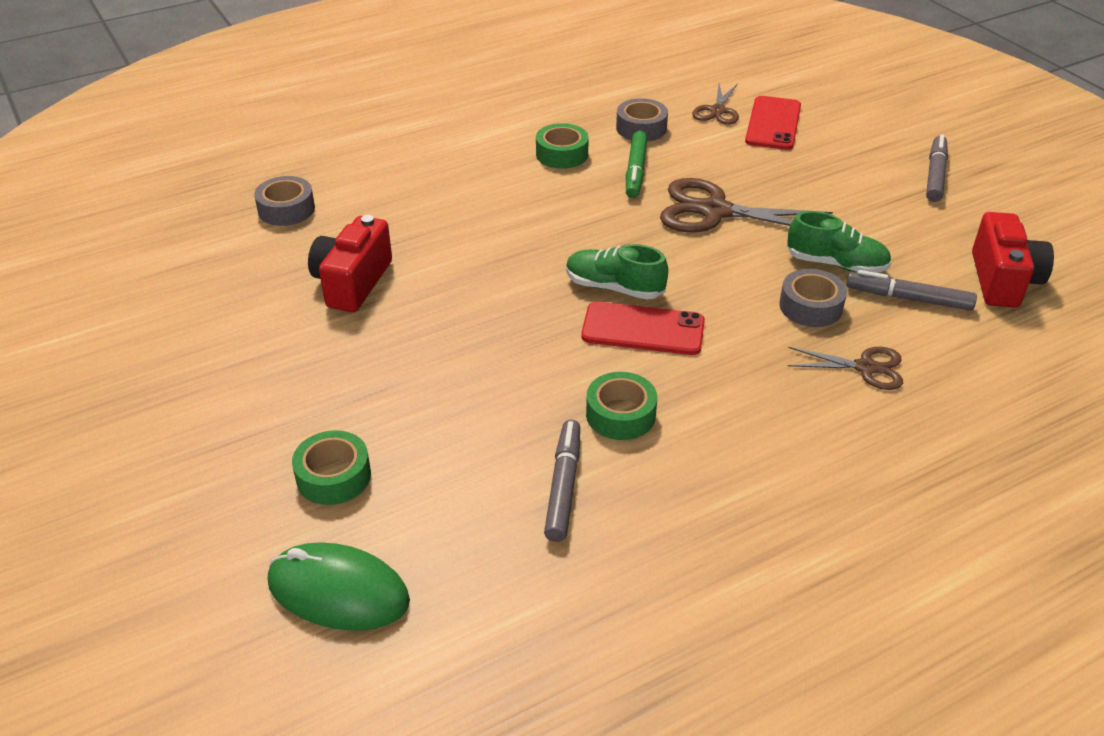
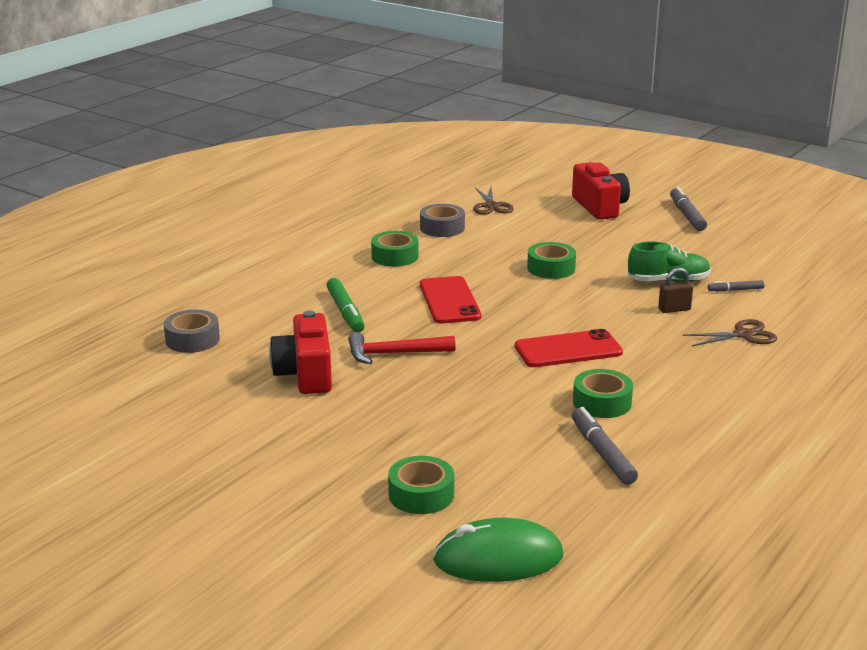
camera: 25 degrees left, 15 degrees down
(458, 281) = (394, 354): none -> red hammer
(614, 287) = (521, 330): green shoe -> none
(635, 171) = (465, 255): green marker -> green marker (345, 312)
(715, 211) = (551, 268): brown scissors -> green tape
(773, 123) = (541, 206): red phone -> red phone (449, 301)
(810, 306) = (674, 309): grey tape -> brown padlock
(908, 298) = (735, 290): grey marker -> grey marker, size x0.57
(1002, 280) = (786, 266): red camera -> red camera (599, 207)

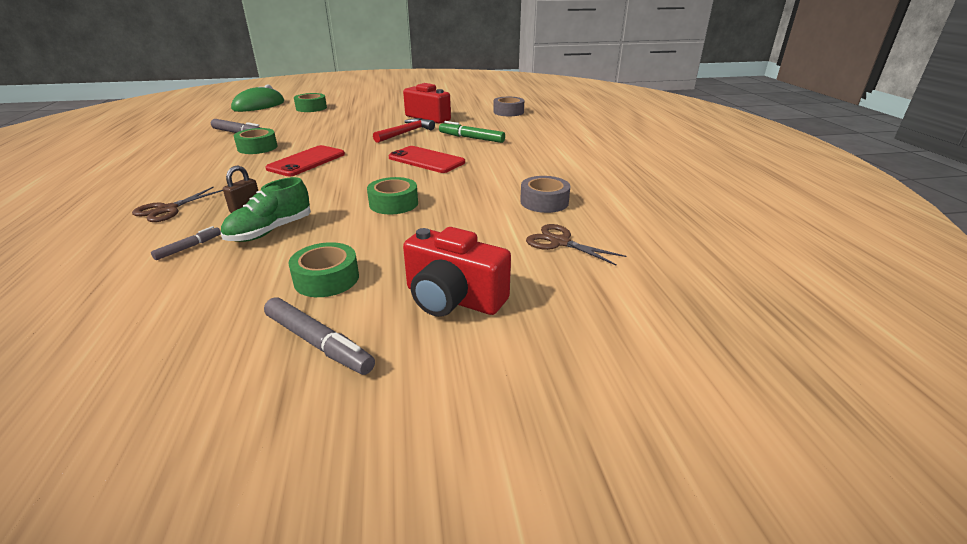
camera: 135 degrees right, 5 degrees up
(395, 256) = (520, 170): green tape -> green tape (326, 279)

